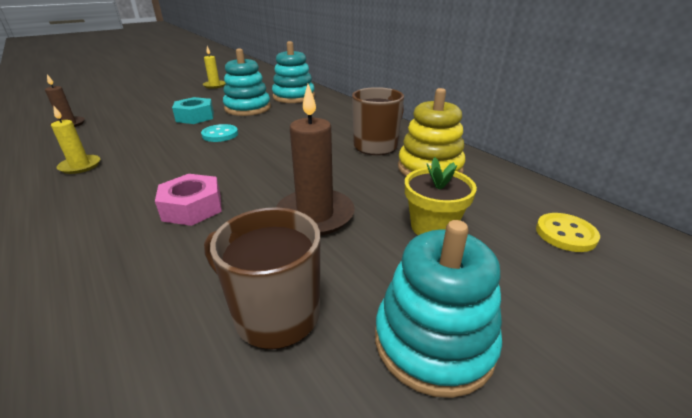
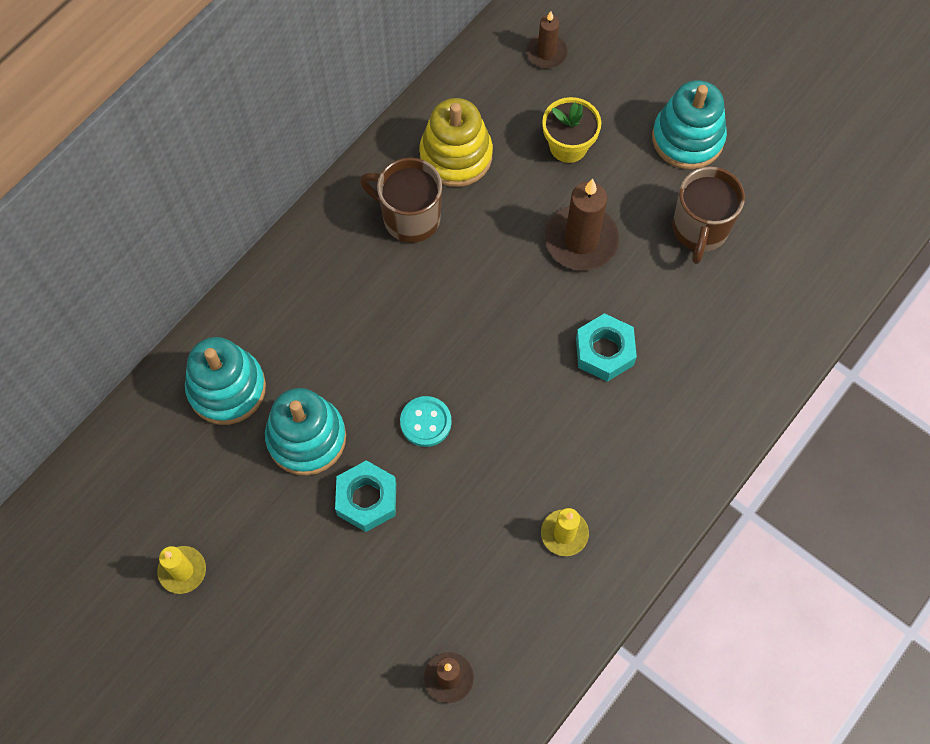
camera: 105 degrees left, 35 degrees up
(192, 207) = (604, 351): pink nut -> turquoise nut
(565, 234) = (546, 53): yellow button -> brown candle

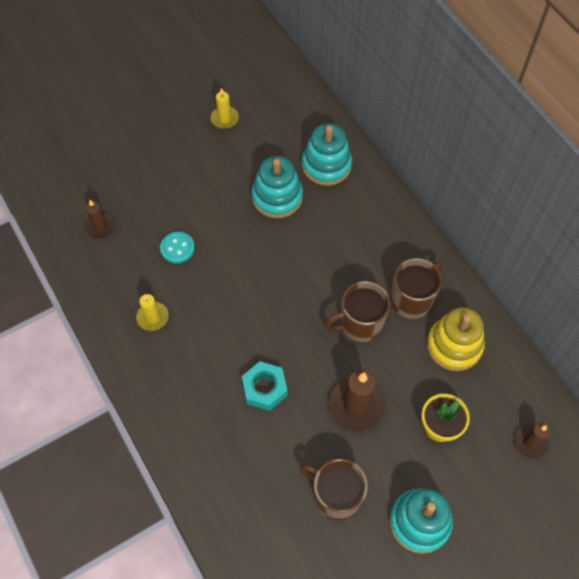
camera: 110 degrees right, 5 degrees down
(366, 499) = (225, 217): turquoise nut -> none
(425, 422) = (260, 263): turquoise button -> turquoise button (177, 248)
(469, 268) = (360, 324): none -> brown mug

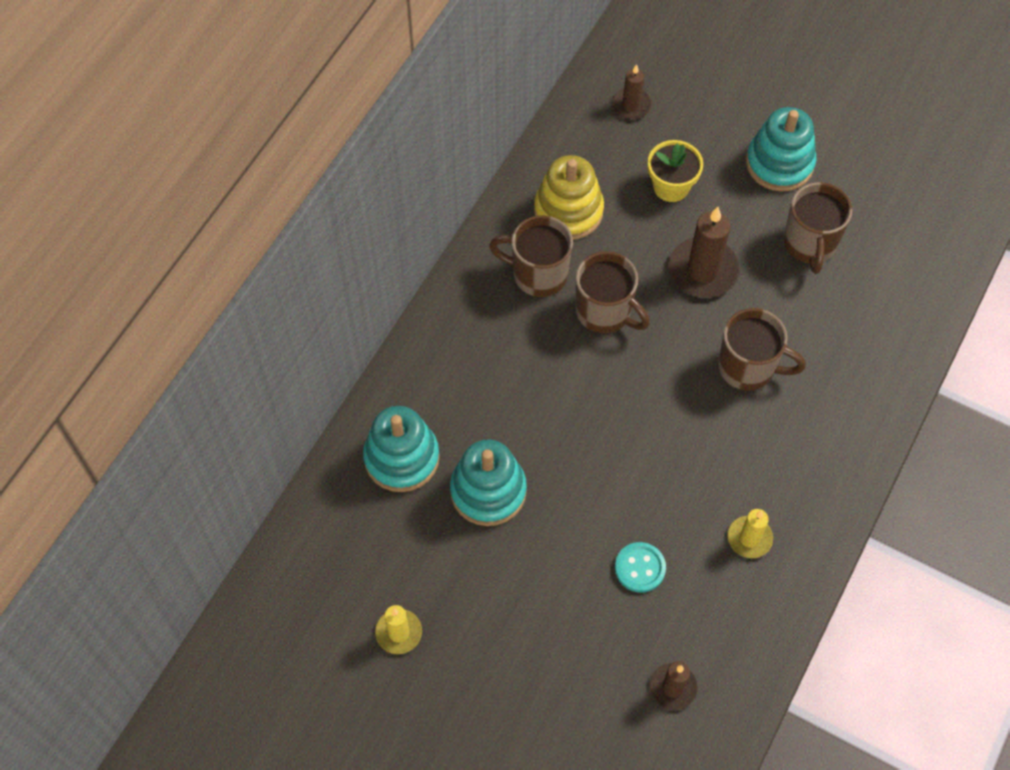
camera: 120 degrees left, 0 degrees up
(264, 388) = (748, 367): turquoise nut -> brown mug

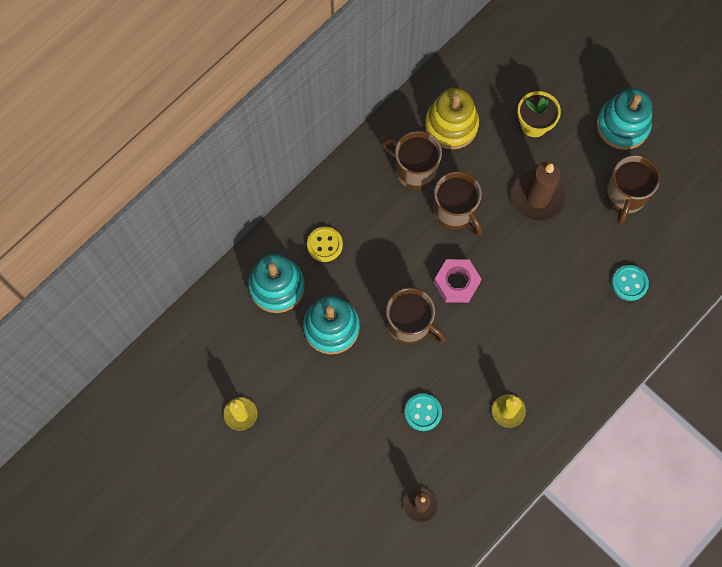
camera: 15 degrees right, 10 degrees up
(449, 391) = (324, 245): none -> yellow button
(631, 105) = (524, 50): brown candle -> none
(633, 397) = (456, 283): none -> pink nut
(748, 367) = (547, 282): brown mug -> brown mug (410, 325)
(850, 344) = (629, 283): none -> turquoise button

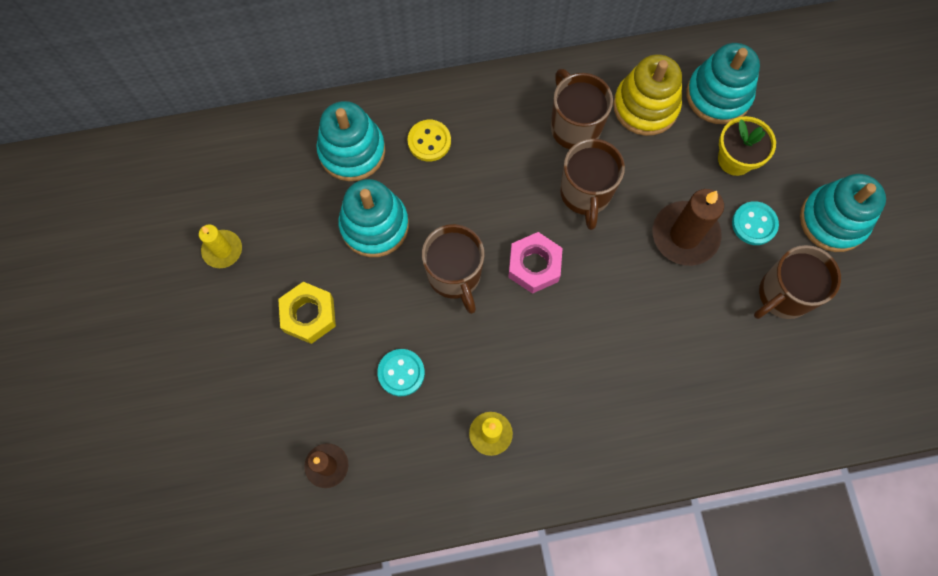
camera: 35 degrees right, 0 degrees up
(334, 417) = (309, 315): none -> yellow nut
(493, 86) = (718, 95): none -> turquoise stacking toy
(629, 283) = (722, 389): turquoise button -> turquoise button (754, 224)

